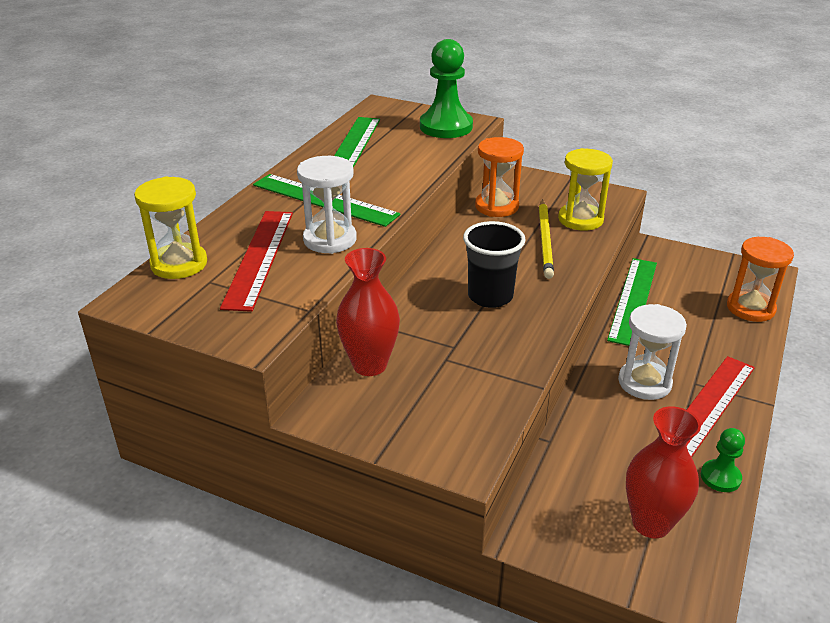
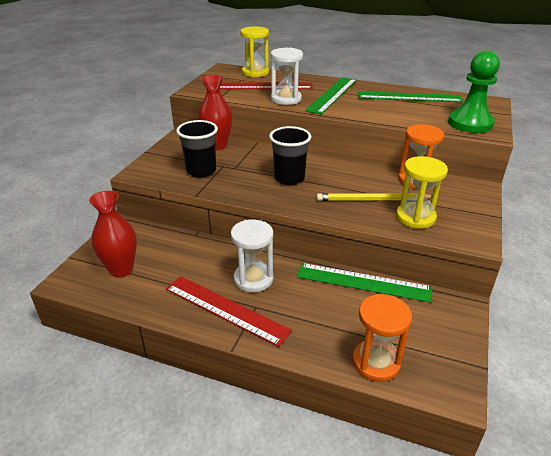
camera: 85 degrees right, 0 degrees up
(463, 382) = (201, 171): none -> black cup
(720, 477) = (153, 306): green pawn -> none

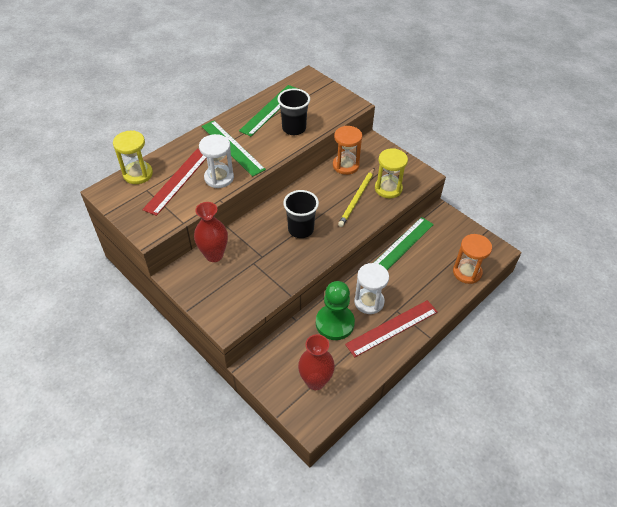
camera: 65 degrees left, 15 degrees up
(201, 171) = (253, 280): black cup -> black cup (294, 128)
(470, 123) = (334, 105): green pawn -> green pawn (334, 323)

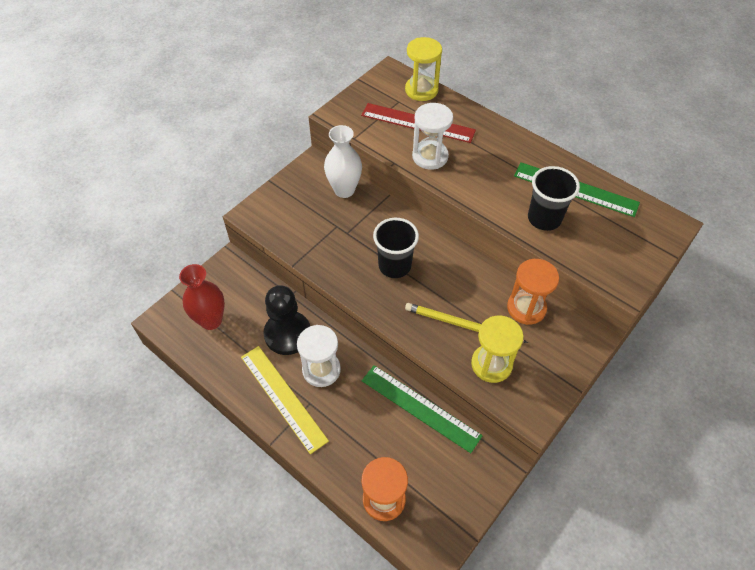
camera: 85 degrees right, 5 degrees up
(214, 255) = (344, 190): red vase -> white vase
(232, 147) = (487, 161): green ruler -> none
(334, 323) = (287, 334): green pawn -> black pawn
(392, 328) = (283, 397): red ruler -> yellow ruler

